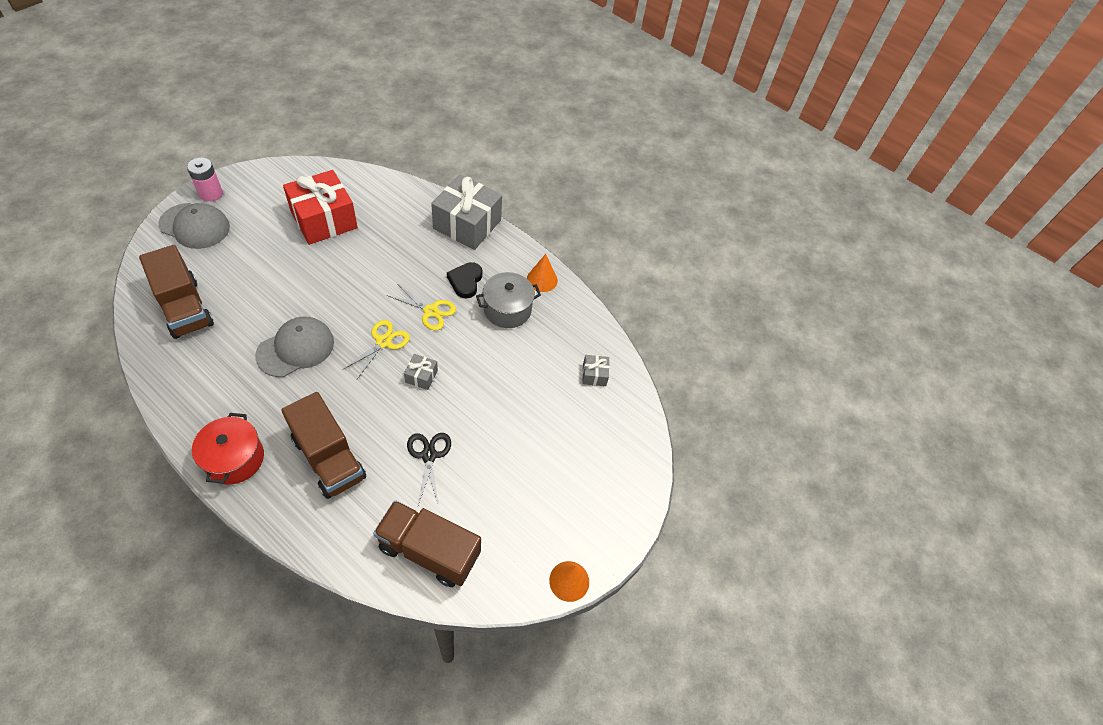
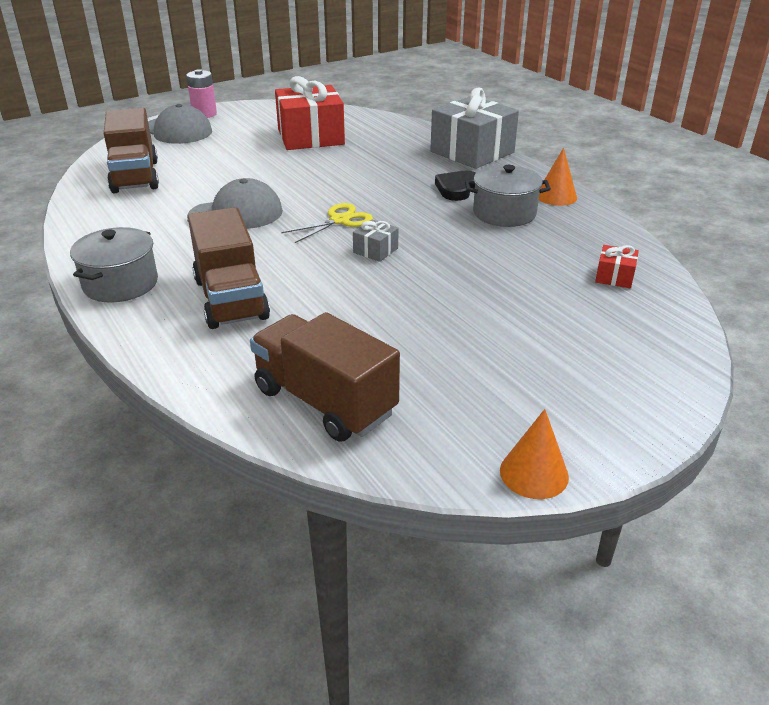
camera: 25 degrees right, 20 degrees down
(234, 459) = (120, 284): red pot -> grey pot
(429, 455) = (360, 315): black scissors -> none
(430, 311) = (406, 205): yellow scissors -> none
(594, 375) = (614, 277): grey gift -> red gift

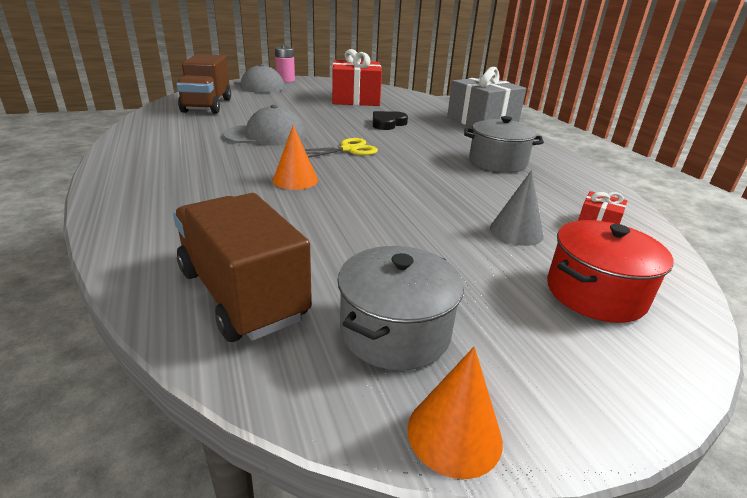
camera: 10 degrees right, 5 degrees down
(120, 284) = (134, 167): grey pot -> grey pot (395, 331)
(231, 299) = (217, 190): brown truck -> none
(375, 250) = (368, 173): grey gift -> none
(457, 189) = (460, 141): black heart -> black heart (387, 123)
(541, 298) = (516, 232): none -> grey cone
(556, 196) = (549, 157): orange cone -> orange cone (295, 180)
(619, 348) = (595, 293): none -> red pot

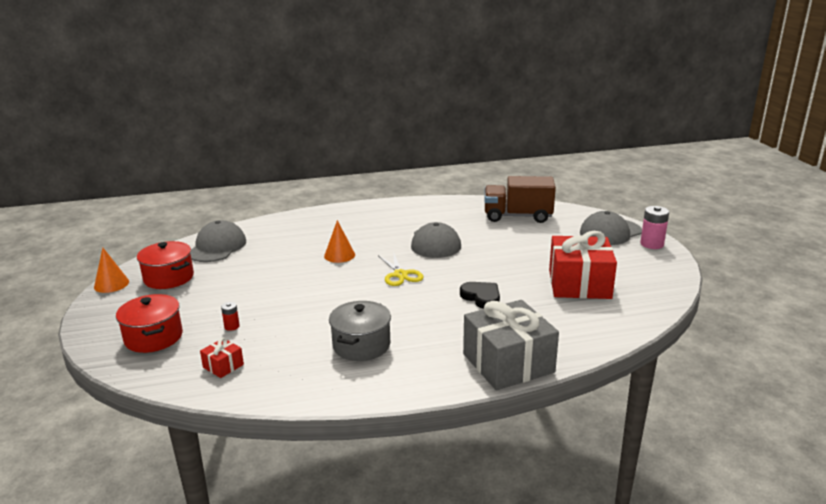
camera: 100 degrees right, 5 degrees down
(242, 294) = (217, 247): brown truck -> grey cap
(395, 331) = (169, 278): grey pot -> red pot
(516, 232) = (232, 326): grey cone -> red battery

